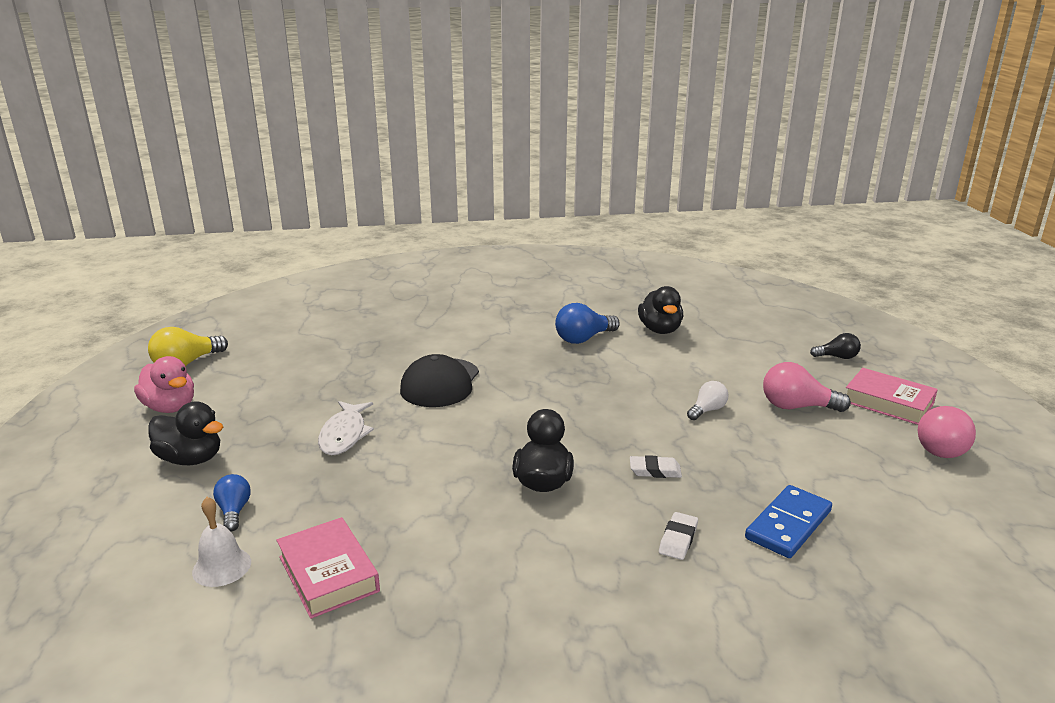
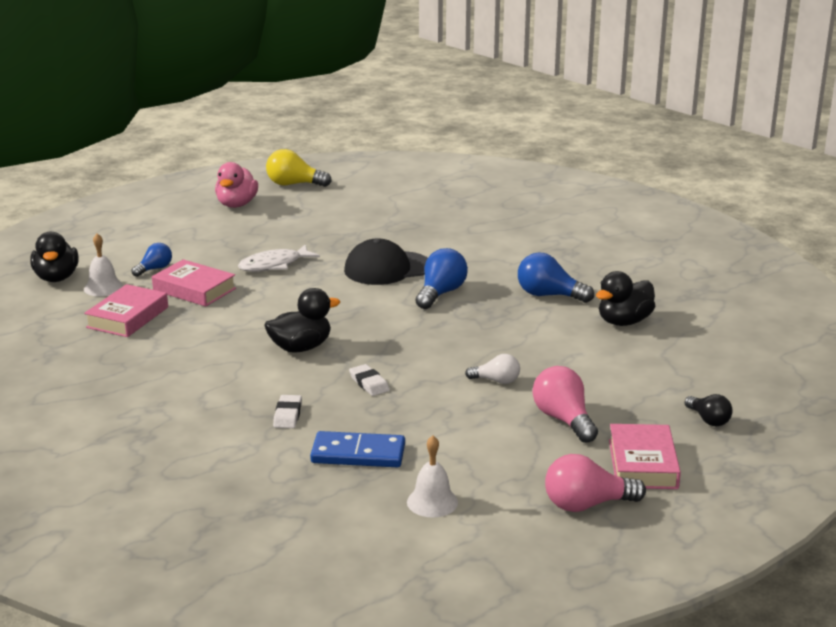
camera: 55 degrees right, 0 degrees up
(191, 459) = (190, 235): black duck -> black duck (56, 278)
(326, 501) = (194, 289): none -> pink book
(522, 377) = (440, 293): none -> blue light bulb
(678, 539) = (288, 415): white eraser -> white eraser turned 75 degrees counterclockwise
(902, 516) = (432, 502): none -> white bell

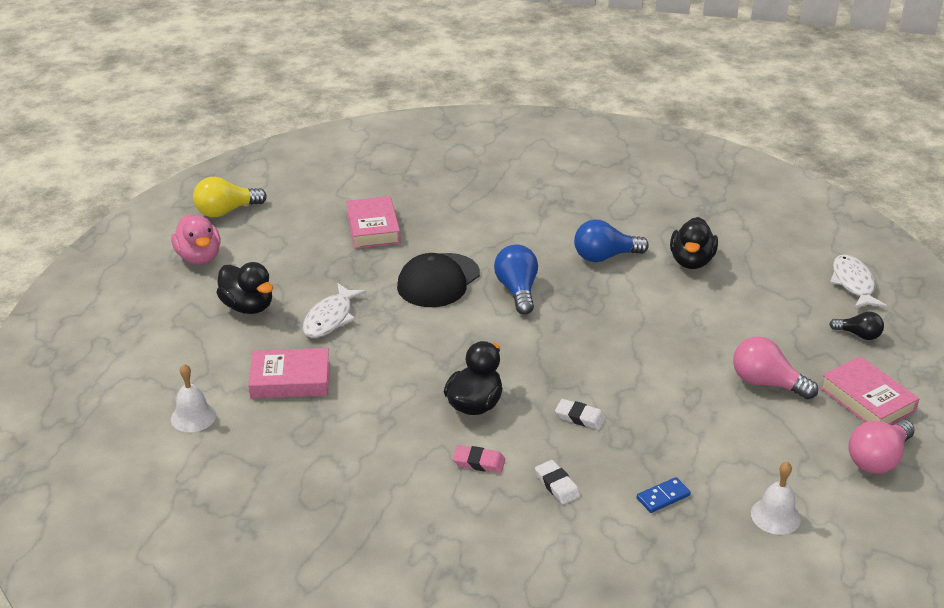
camera: 35 degrees left, 10 degrees up
(56, 278) = (126, 426): black duck -> black duck (248, 306)
(127, 317) = (267, 442): pink book -> pink book (373, 228)
(154, 269) = (217, 371): blue light bulb -> none
(252, 380) = (479, 462): none -> pink eraser
(358, 454) = (663, 497): blue domino -> blue domino, size x0.56
(496, 381) = (673, 366): white light bulb -> none
(763, 385) = (853, 283): none -> white fish

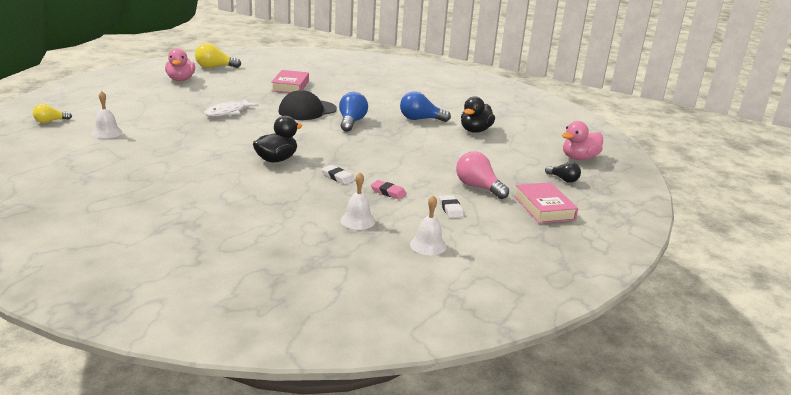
camera: 15 degrees right, 10 degrees down
(87, 416) = (50, 121): none -> yellow light bulb
(248, 306) = (186, 100): black duck -> none
(290, 379) = (178, 130): pink book -> none
(479, 462) = (253, 182): pink eraser -> pink eraser (388, 192)
(557, 485) = (292, 201): white eraser -> white eraser (450, 209)
(663, 497) = (357, 220): blue domino -> white bell
(853, 283) = (579, 158): white fish -> pink duck
(878, 459) = (528, 235): pink light bulb -> none

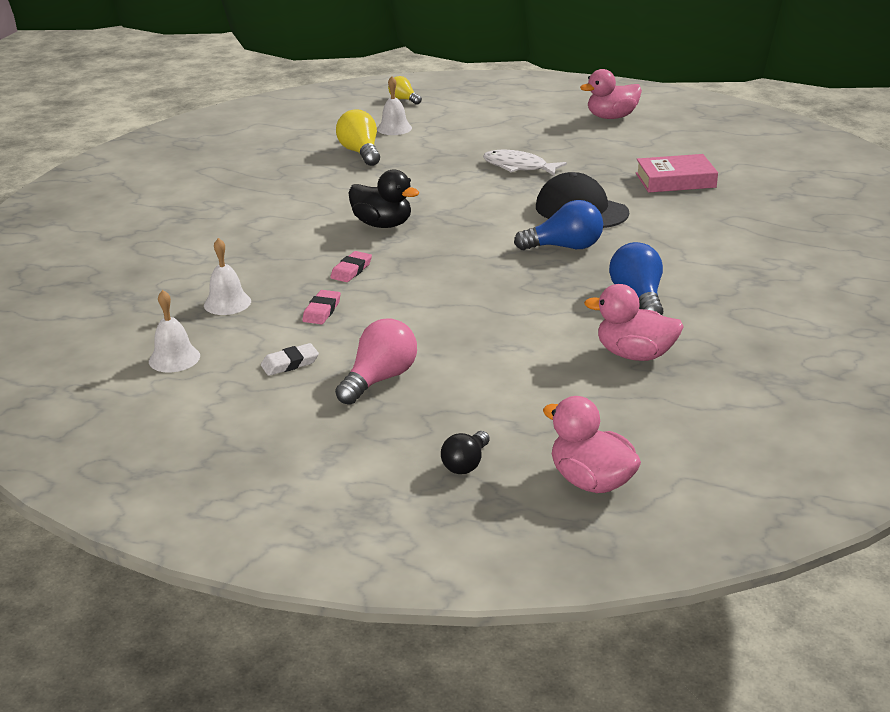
camera: 80 degrees right, 5 degrees up
(215, 67) = (691, 122): yellow light bulb -> yellow light bulb (360, 153)
(337, 177) = (351, 270): white eraser -> pink eraser
(475, 130) = (634, 354): black duck -> pink duck
(544, 208) = (332, 446): pink book -> none

